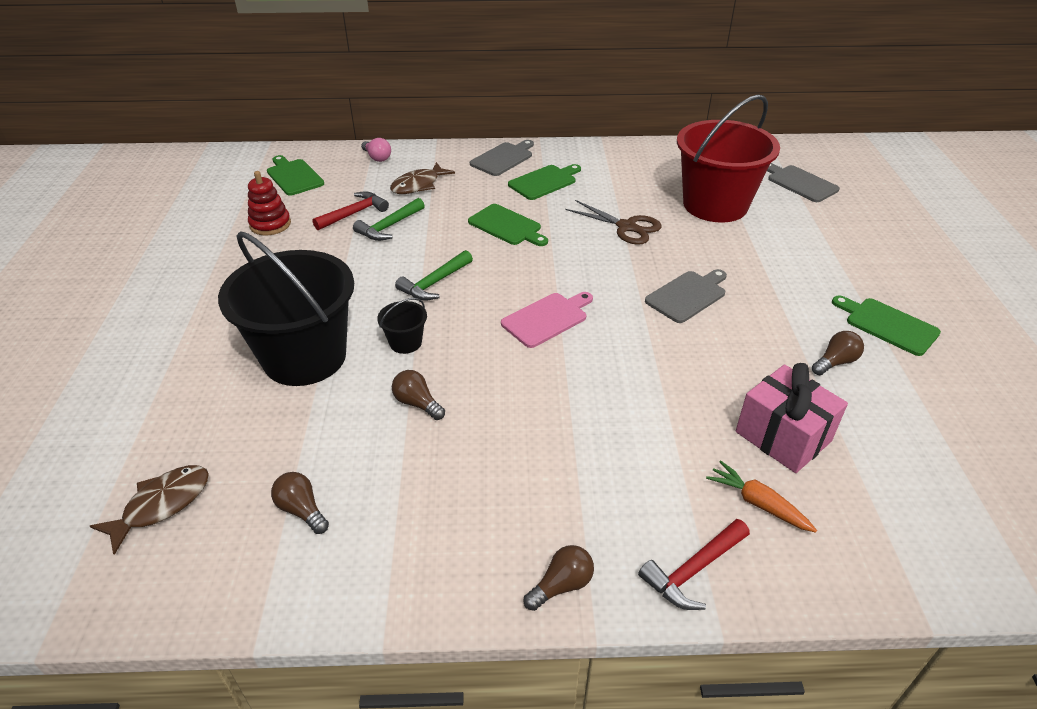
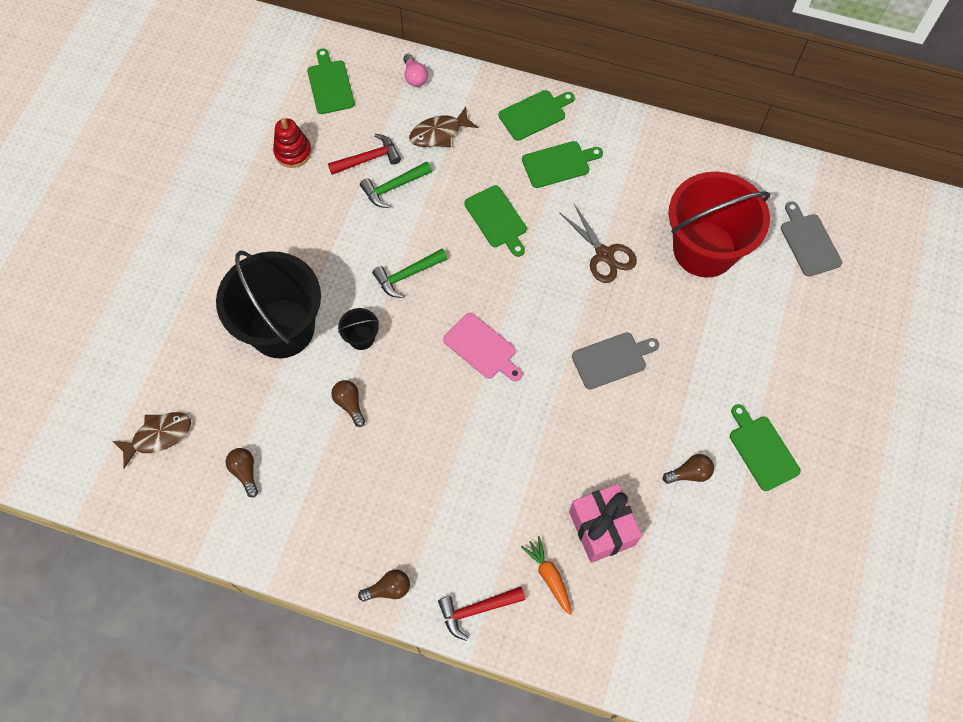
camera: 20 degrees right, 25 degrees up
(503, 158) = (534, 114): grey cutting board -> green cutting board
(547, 318) = (482, 348): pink cutting board -> pink cutting board turned 60 degrees clockwise

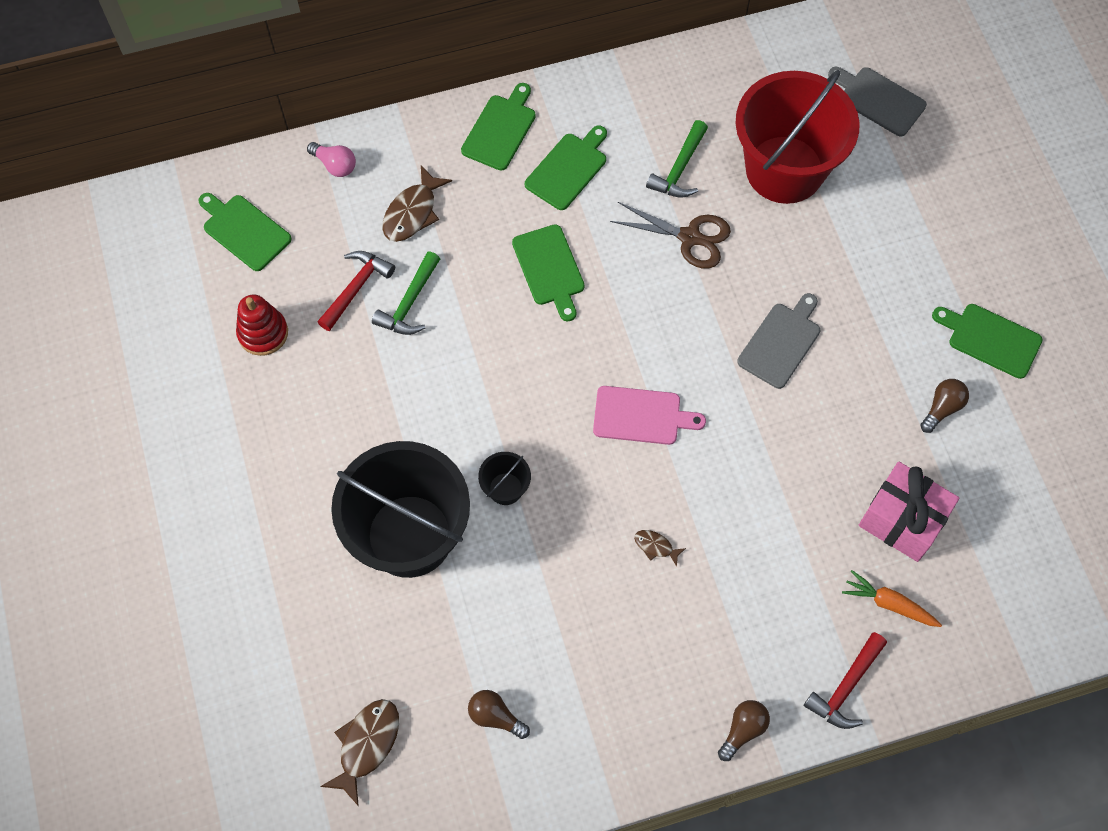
camera: 35 degrees left, 0 degrees up
(349, 404) = (549, 567): brown light bulb -> none
(407, 275) = (501, 390): green hammer -> green hammer (679, 169)
(425, 435) = (655, 546): none -> brown fish
(497, 219) = (549, 269): green cutting board -> green cutting board turned 45 degrees clockwise

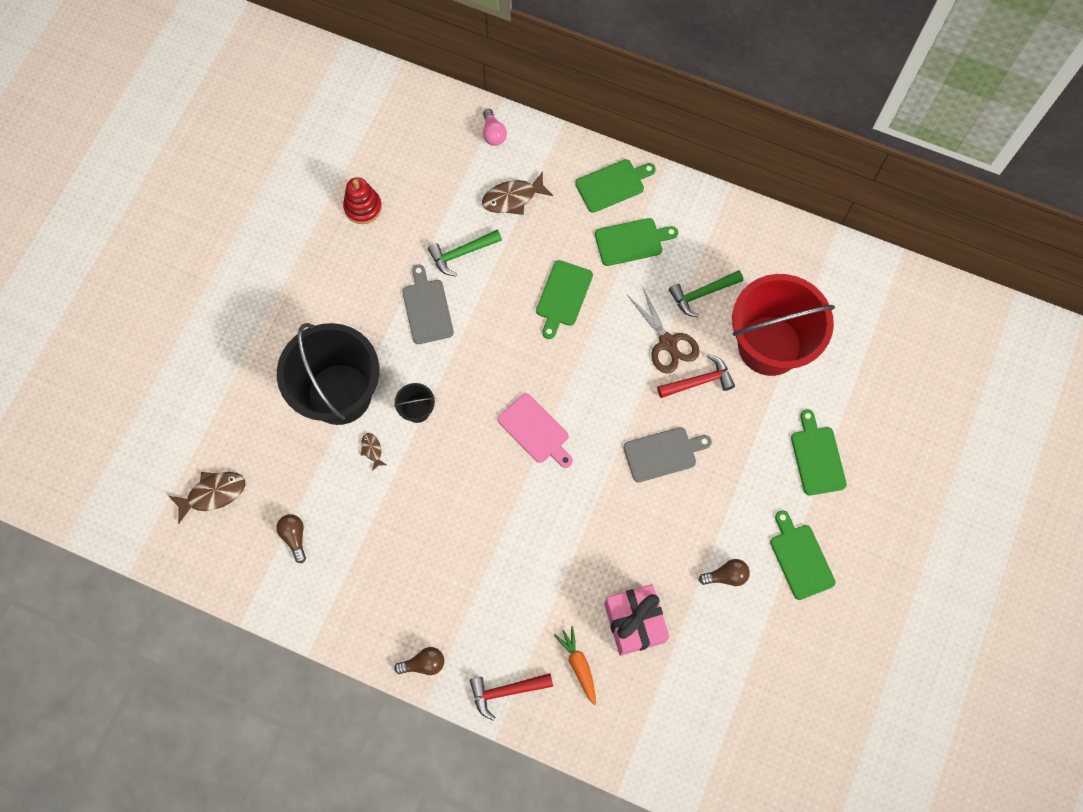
camera: 40 degrees right, 5 degrees up
(244, 231) = (406, 136): green cutting board -> green cutting board (817, 457)
(356, 288) = (439, 220): red hammer -> red hammer (699, 381)
(655, 546) = (472, 515): brown fish -> brown fish (372, 450)
(878, 100) = (876, 347): grey cutting board -> grey cutting board (427, 308)

